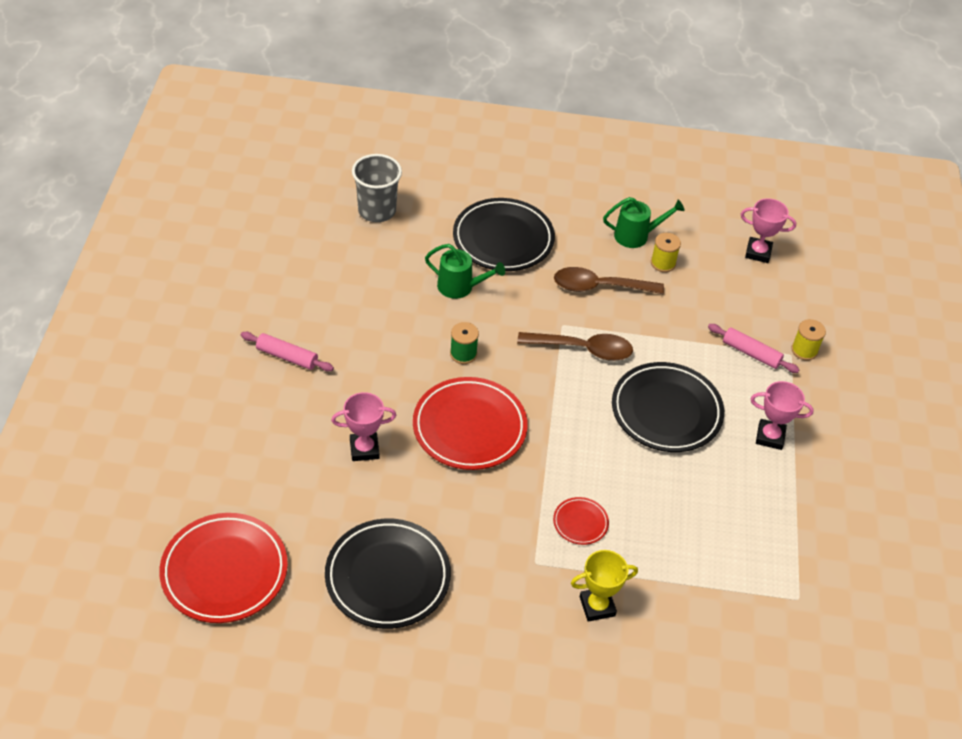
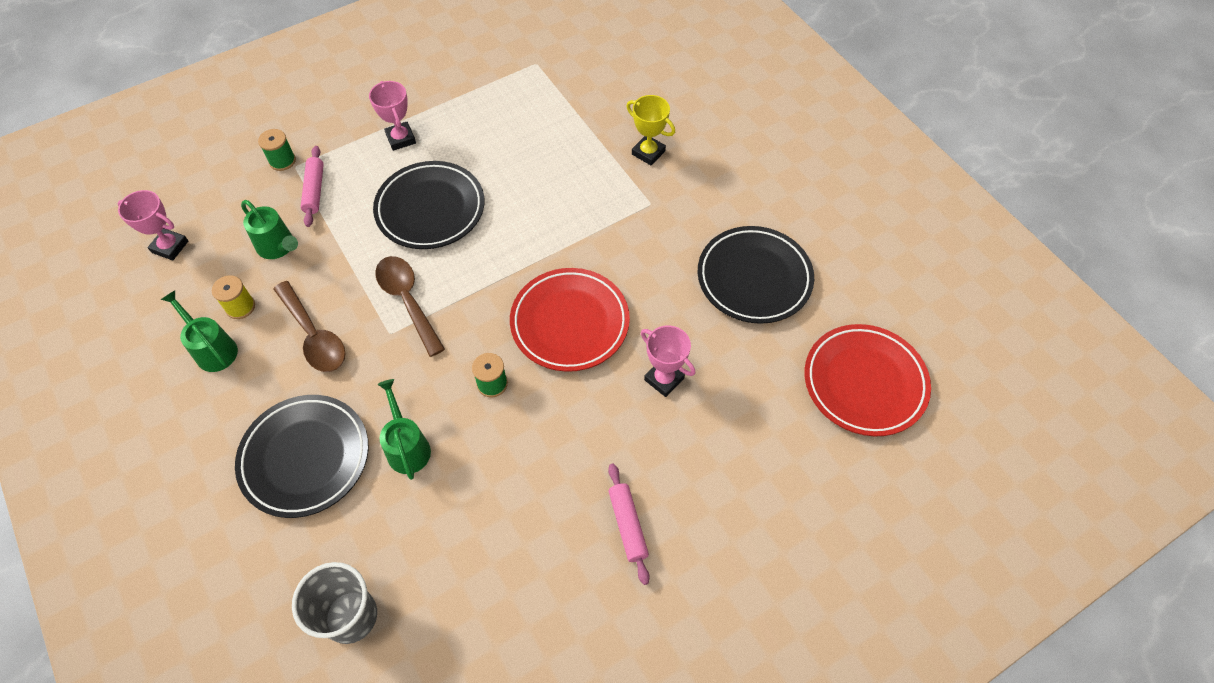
camera: 125 degrees left, 10 degrees up
(580, 523) = (590, 199): red plate -> none
(705, 306) = (278, 247): none -> green watering can
(758, 252) = (170, 247): pink trophy -> pink trophy turned 45 degrees counterclockwise
(804, 350) = (282, 161): yellow spool -> green spool

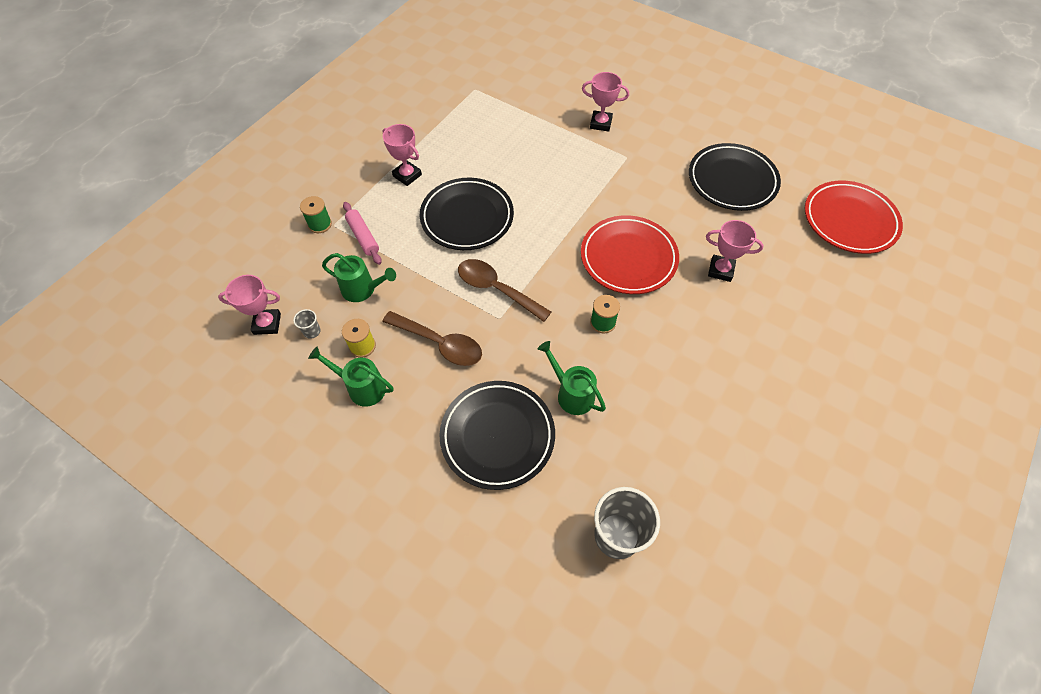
camera: 25 degrees left, 0 degrees up
(204, 272) = (312, 331): none -> grey cup
(627, 525) = (767, 378): pink rolling pin -> none
(648, 153) = (600, 123): yellow trophy -> pink trophy

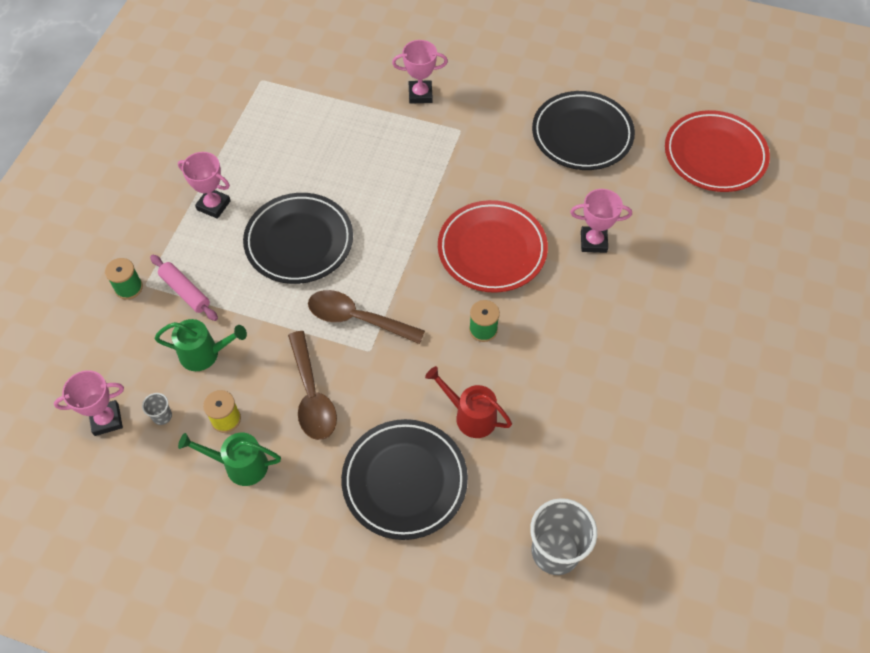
camera: 15 degrees left, 0 degrees up
(439, 343) = (312, 395): brown spoon -> brown spoon turned 60 degrees clockwise
(571, 393) = (470, 415): green watering can -> red watering can

